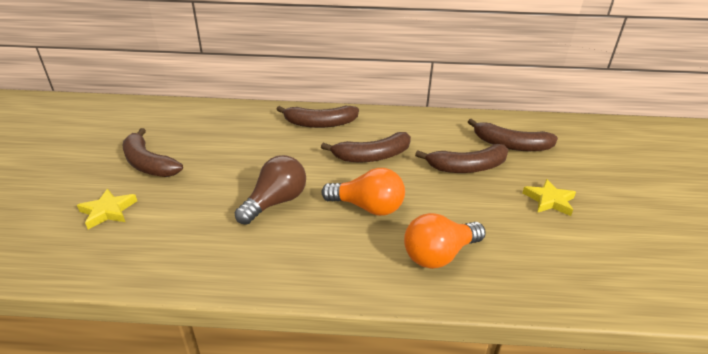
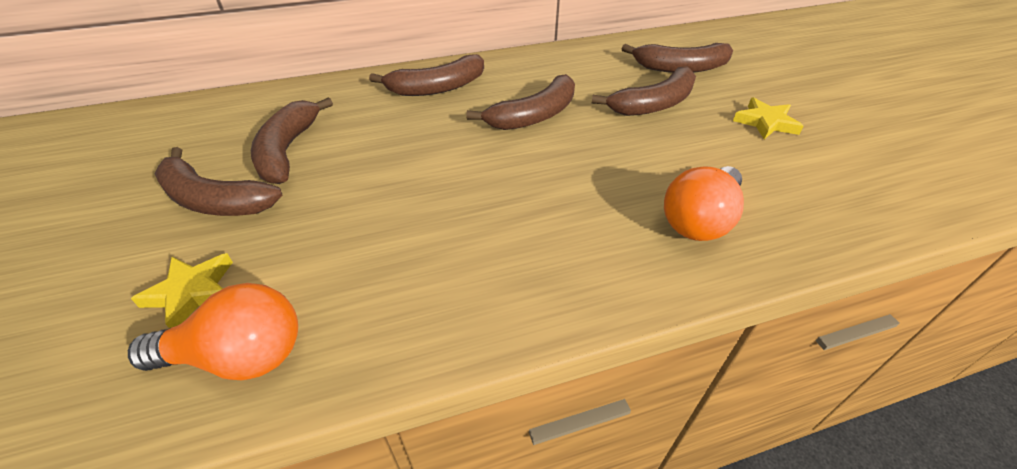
camera: 20 degrees left, 10 degrees up
(204, 144) = (288, 150): none -> brown banana
(275, 202) = (449, 208): brown light bulb -> none
(368, 207) = (574, 183): orange light bulb -> orange light bulb (239, 356)

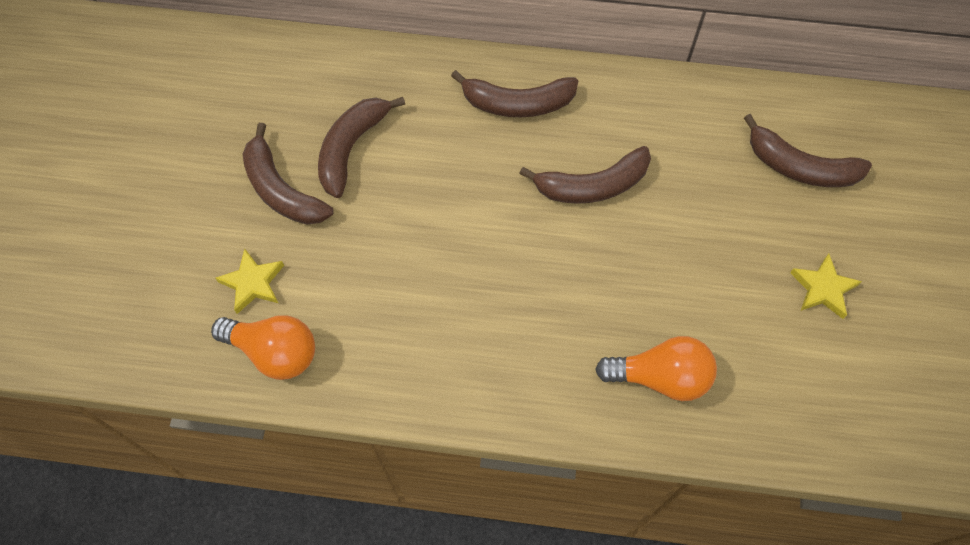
camera: 25 degrees right, 20 degrees up
(654, 104) = (725, 216): brown banana -> none
(700, 220) = (660, 377): orange light bulb -> orange light bulb turned 150 degrees counterclockwise

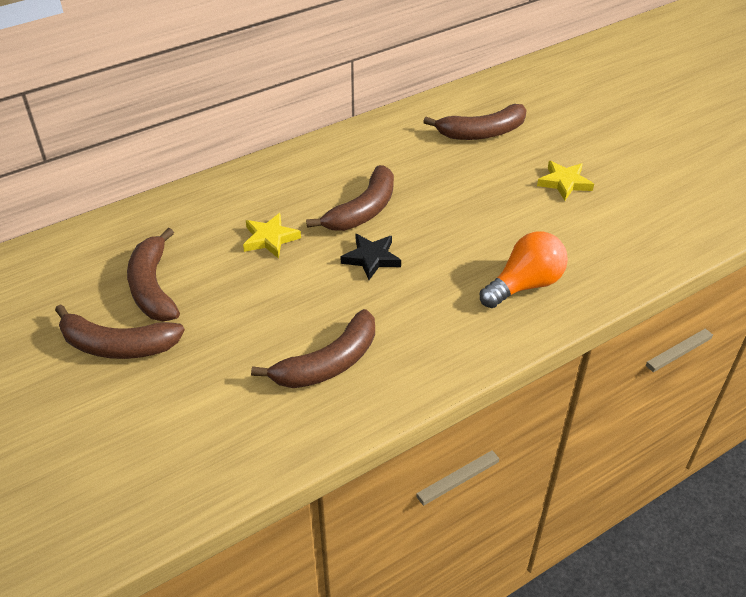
camera: 40 degrees left, 20 degrees down
(253, 283) = (155, 421): yellow star -> yellow star (270, 239)
(274, 352) = (224, 454): orange light bulb -> none
(517, 104) = (259, 194): brown banana -> brown banana (328, 363)
(550, 246) = (371, 258): none -> black star

